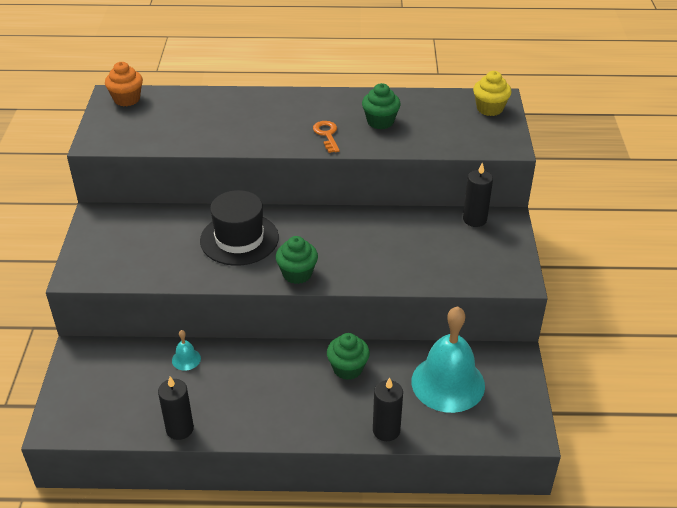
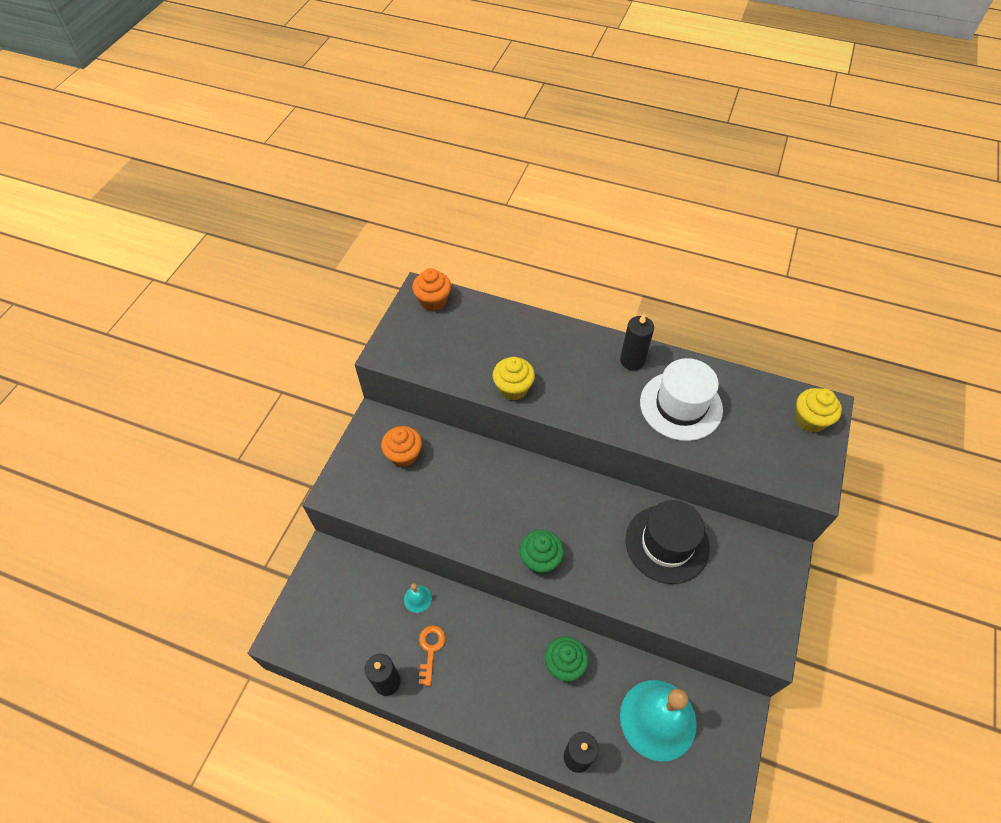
camera: 20 degrees right, 15 degrees up
(136, 233) = (404, 455): none -> orange cupcake
(227, 141) = (513, 388): none -> yellow cupcake
(239, 239) = (498, 494): black hat -> black hat (667, 544)
(327, 135) = (617, 409): orange key -> orange key (430, 649)
(380, 122) = (681, 406): green cupcake -> white hat
(474, 219) = (748, 543): black candle -> black candle (632, 361)

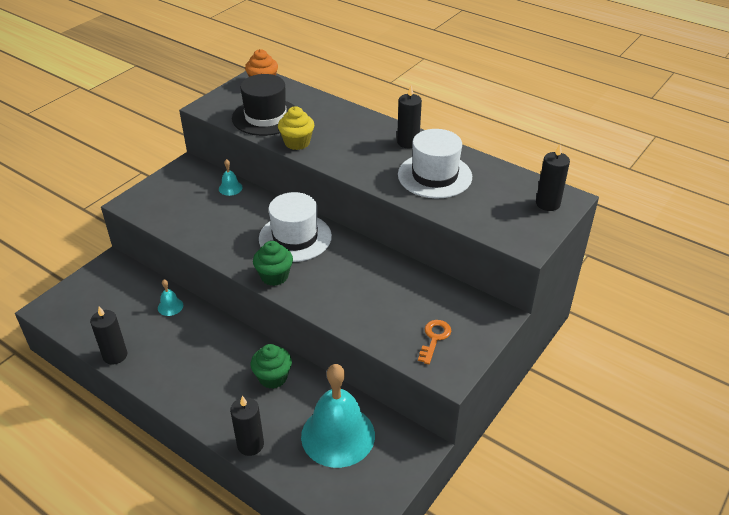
camera: 15 degrees right, 15 degrees down
(404, 455) = (198, 191): orange cupcake -> none
(430, 649) = (163, 342): orange key -> orange key (434, 338)
(438, 442) = (230, 188): none -> turquoise bell
(539, 498) = (295, 237): none -> white hat
(667, 544) = (392, 287): black hat -> black hat (265, 117)
(810, 420) = (547, 204): yellow cupcake -> black candle

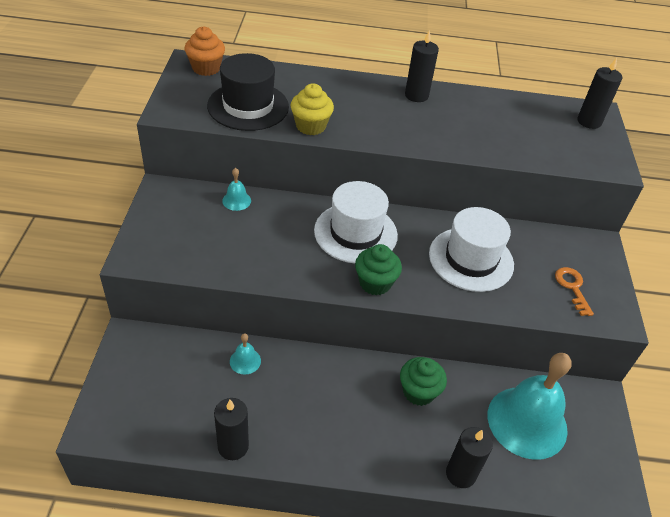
camera: 35 degrees left, 5 degrees up
(434, 176) = (474, 123): white hat -> white hat (471, 259)

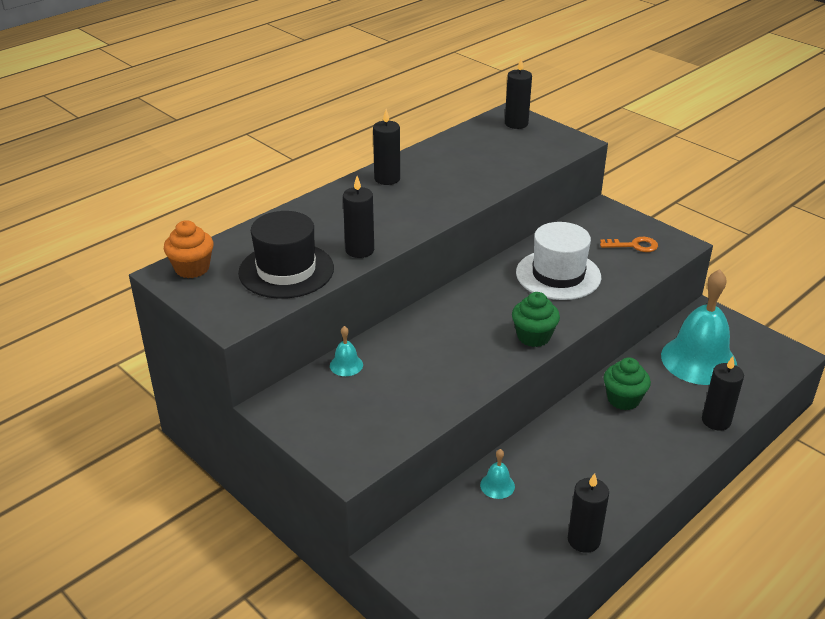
camera: 45 degrees left, 10 degrees down
(311, 126) = (359, 250): yellow cupcake -> black candle
(355, 233) = (465, 317): white hat -> none
(572, 287) = (634, 245): orange key -> orange key turned 150 degrees clockwise

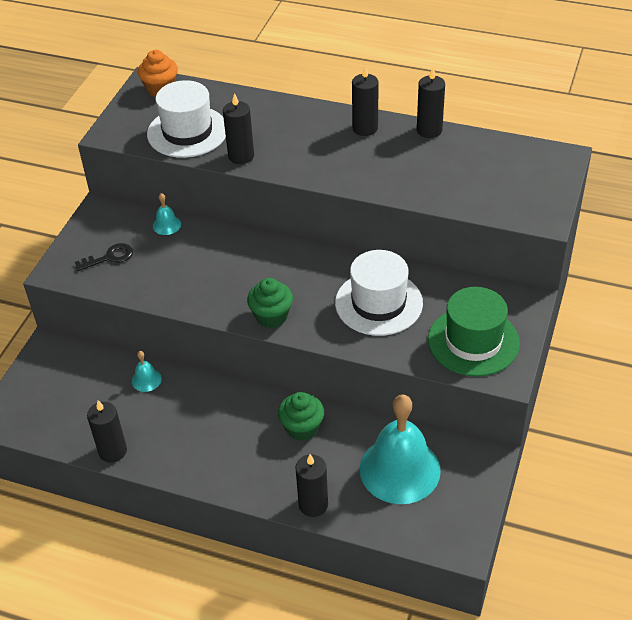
camera: 65 degrees right, 10 degrees up
(286, 270) = (187, 132): black hat -> white hat
(362, 419) = (109, 257): none -> black key
(516, 124) = (544, 167): black candle -> black candle (429, 130)
(634, 245) = (473, 341): orange key -> green hat

